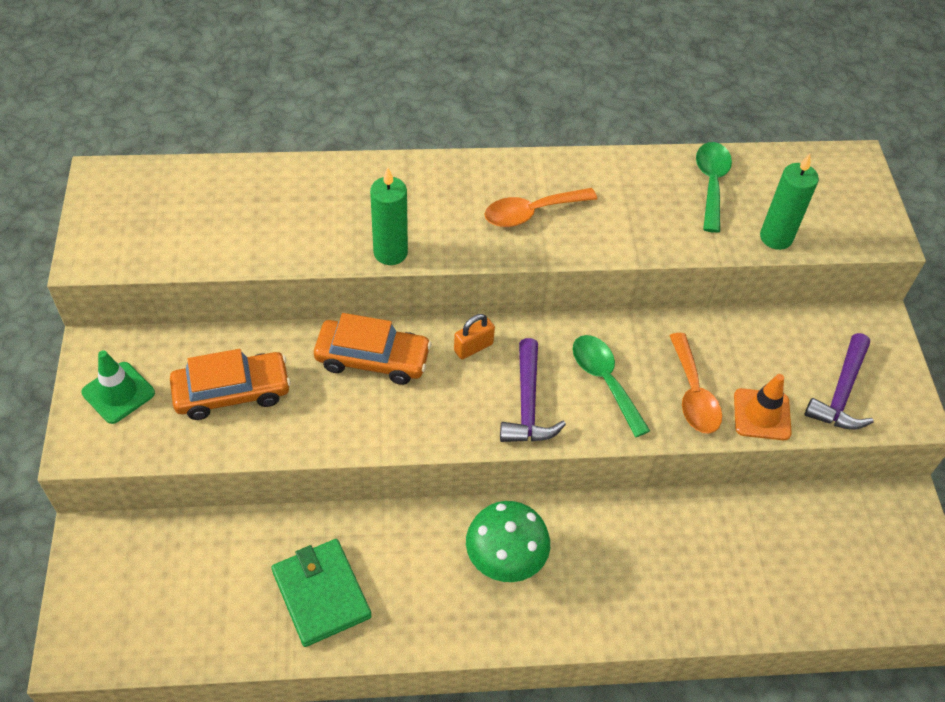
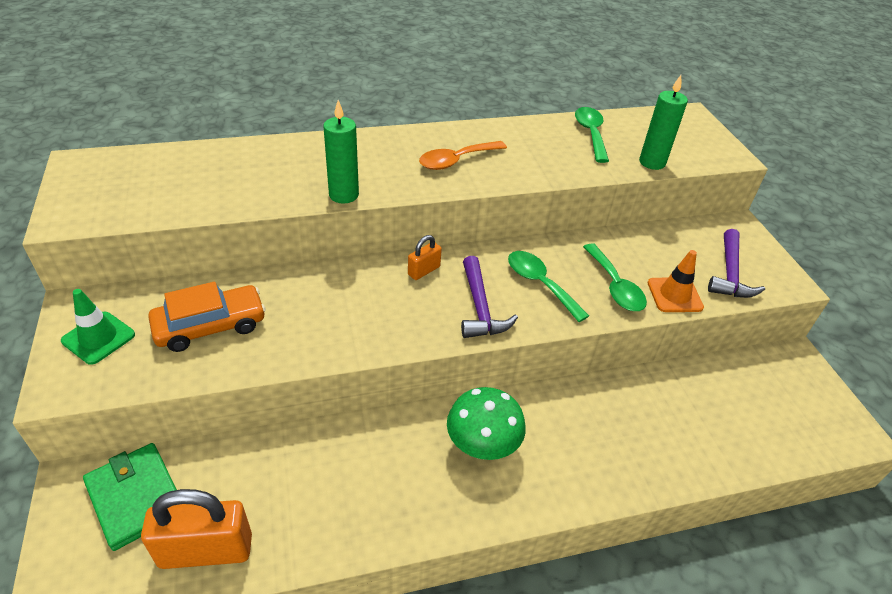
camera: 10 degrees left, 10 degrees down
(212, 628) = (206, 550): none -> orange padlock
(321, 594) = (314, 501): green wallet -> green wallet (136, 497)
(372, 359) = (337, 287): orange car -> none
(693, 394) = (615, 286): orange spoon -> green spoon

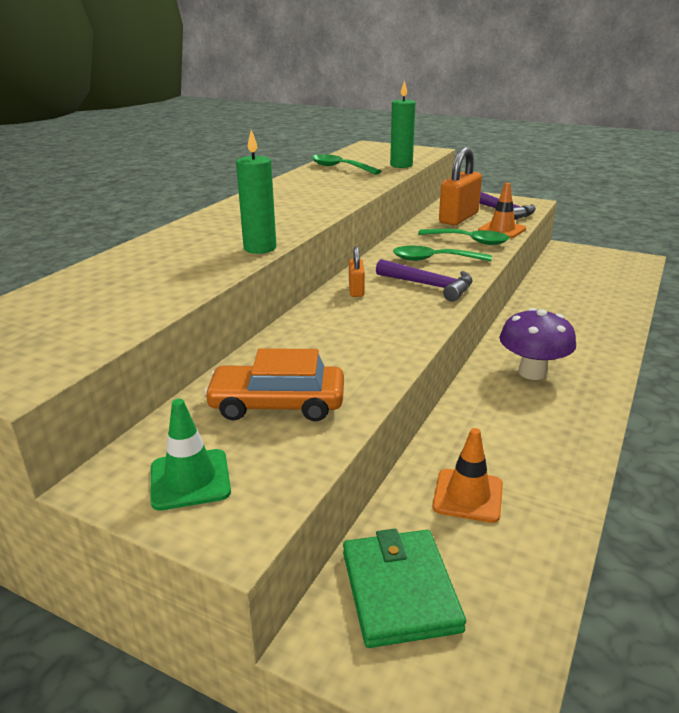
camera: 45 degrees left, 15 degrees down
(136, 497) = (400, 590): green wallet -> green wallet turned 75 degrees clockwise
(206, 550) = (518, 561): orange padlock -> orange padlock (458, 218)
(210, 326) = (277, 404): orange car -> orange car turned 105 degrees counterclockwise
(262, 485) = (468, 496): none -> orange traffic cone
(456, 161) = (292, 205): orange spoon -> none
(482, 446) = (532, 372): green mushroom -> purple mushroom

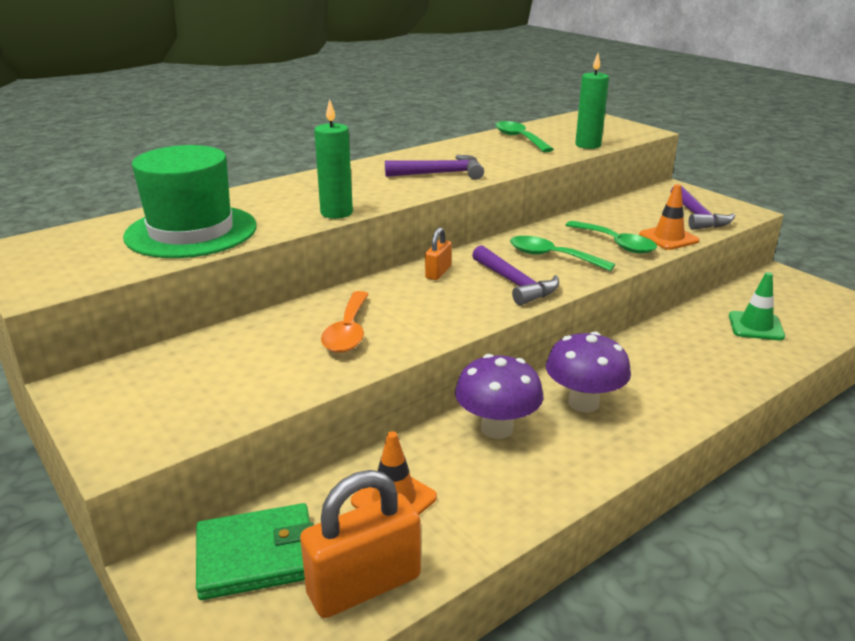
camera: 25 degrees right, 0 degrees up
(131, 290) = (191, 231): none -> green hat
(190, 479) = (131, 403): green traffic cone -> green traffic cone (755, 326)
(277, 404) = (256, 361): orange car -> none
(310, 203) = (440, 174): none -> purple hammer
(334, 356) = (348, 332): none -> orange spoon
(400, 590) = (257, 555): green wallet -> green wallet turned 60 degrees clockwise
(458, 218) = (635, 215): orange padlock -> orange padlock (364, 585)
(489, 411) = (497, 428): none -> purple mushroom

